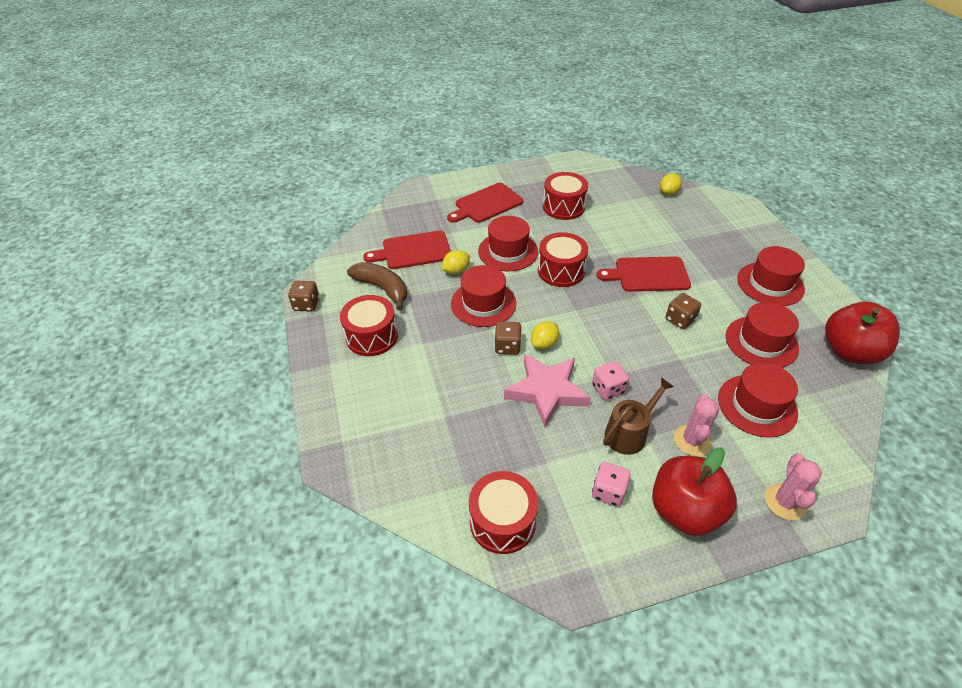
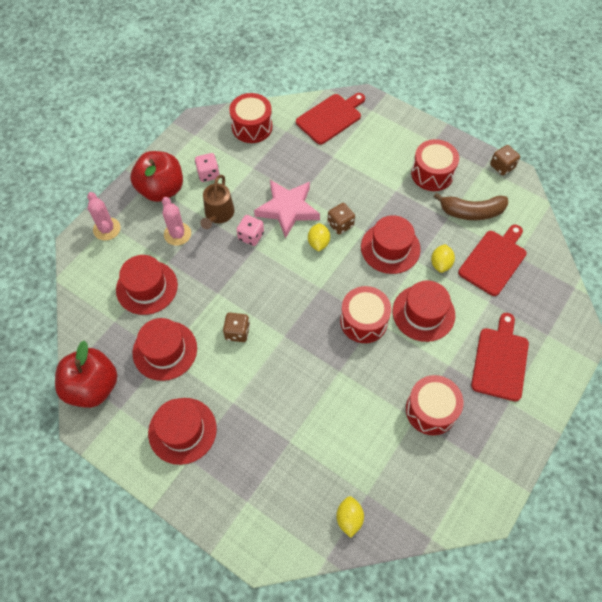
camera: 140 degrees right, 15 degrees up
(648, 275) = (291, 367): red cutting board -> red cutting board (330, 117)

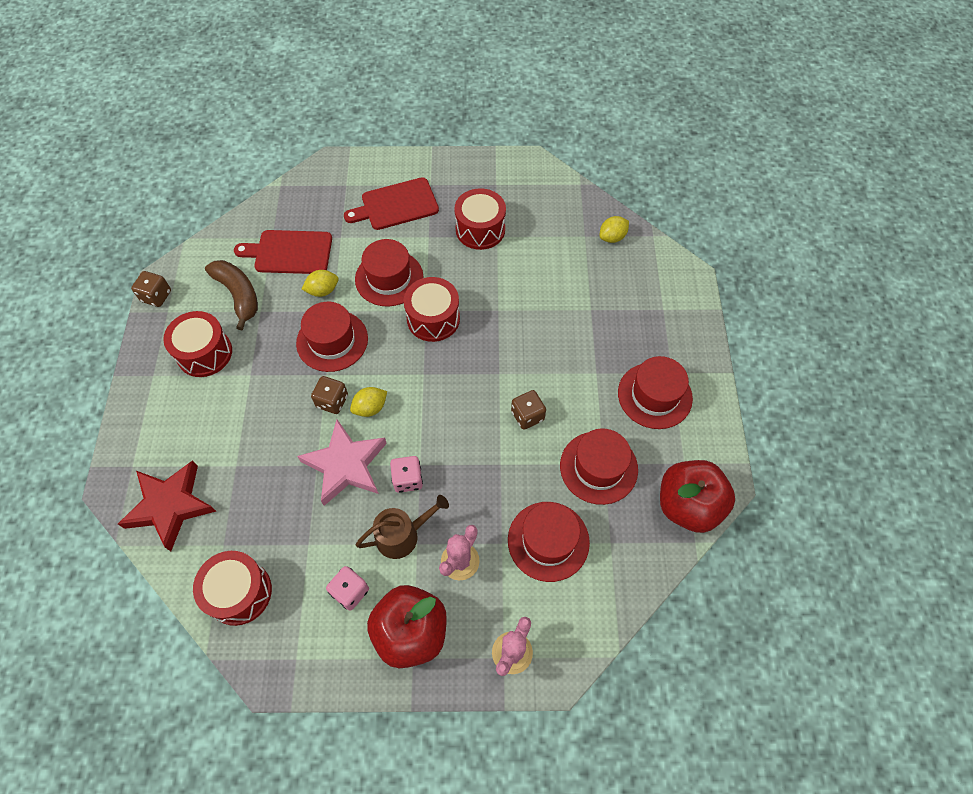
camera: 125 degrees left, 0 degrees up
(330, 117) = (170, 506): red cutting board -> red star

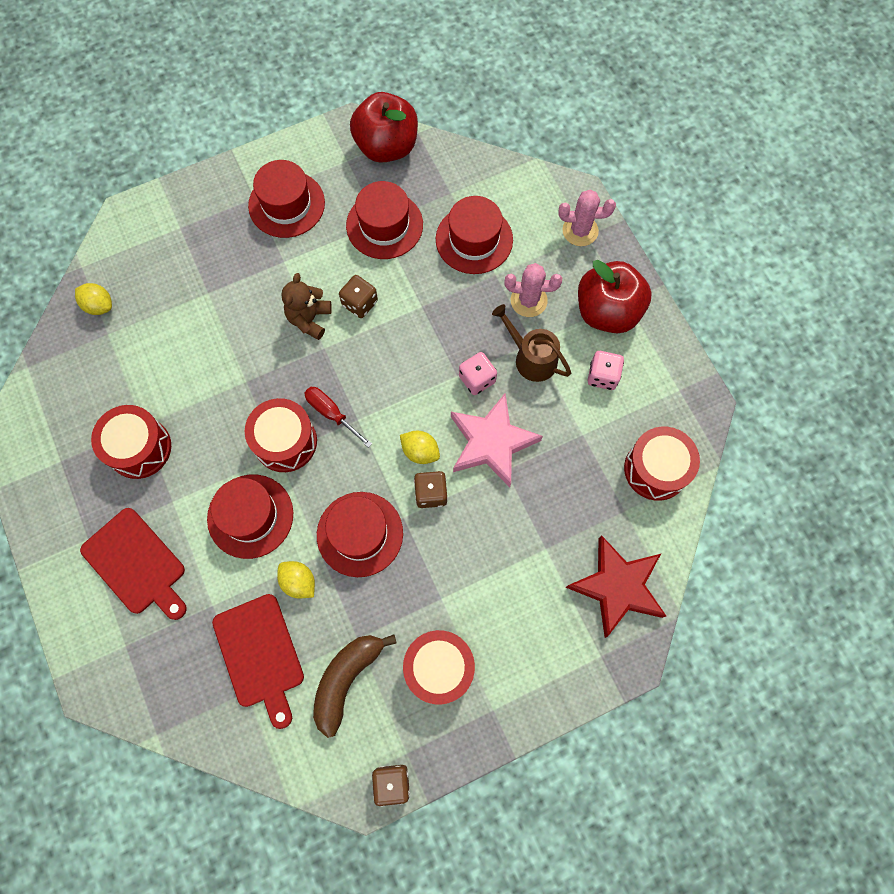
camera: 115 degrees left, 10 degrees up
(438, 358) = (332, 414): none -> red screwdriver
(531, 372) = (309, 319): none -> brown teddy bear

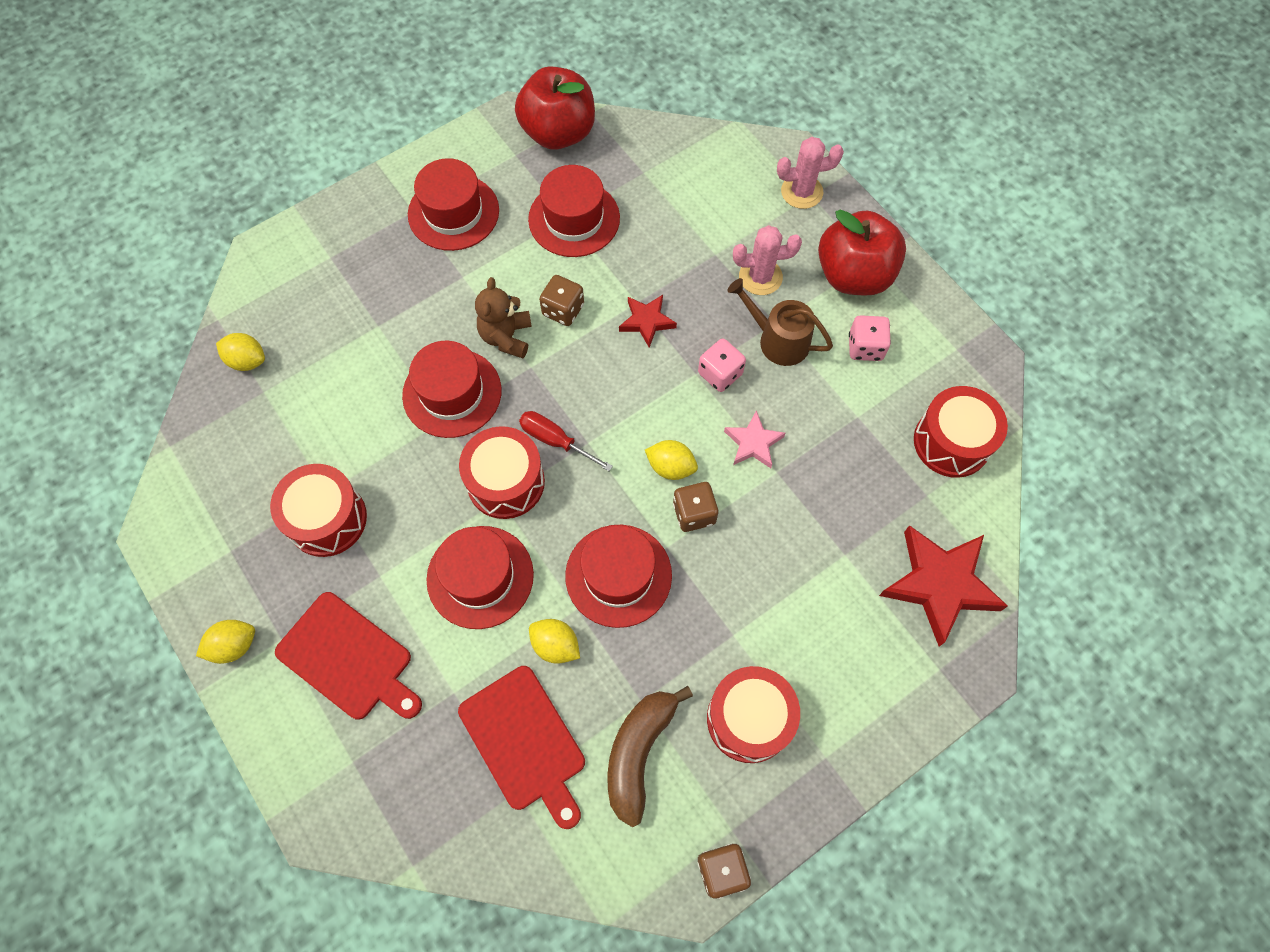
camera: 10 degrees left, 5 degrees down
(51, 538) = (234, 646): none -> yellow lemon
(426, 324) = (646, 321): none -> red star
(474, 239) = (682, 219): red hat -> red hat (452, 393)
(491, 442) = (753, 443): pink star -> pink star, size x0.53

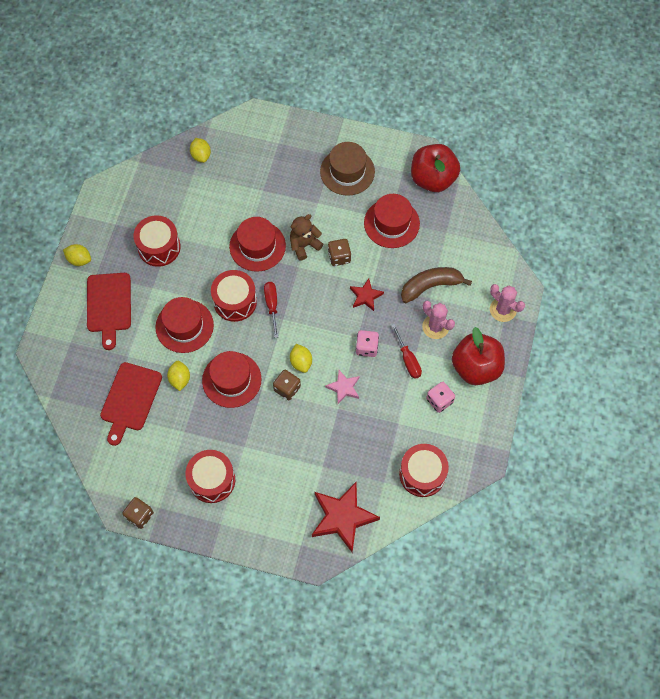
camera: 50 degrees right, 0 degrees up
(453, 212) = (347, 171): red hat -> brown hat
(638, 753) = (161, 447): brown banana -> brown banana (430, 286)
(778, 340) = (408, 359): brown watering can -> red screwdriver

